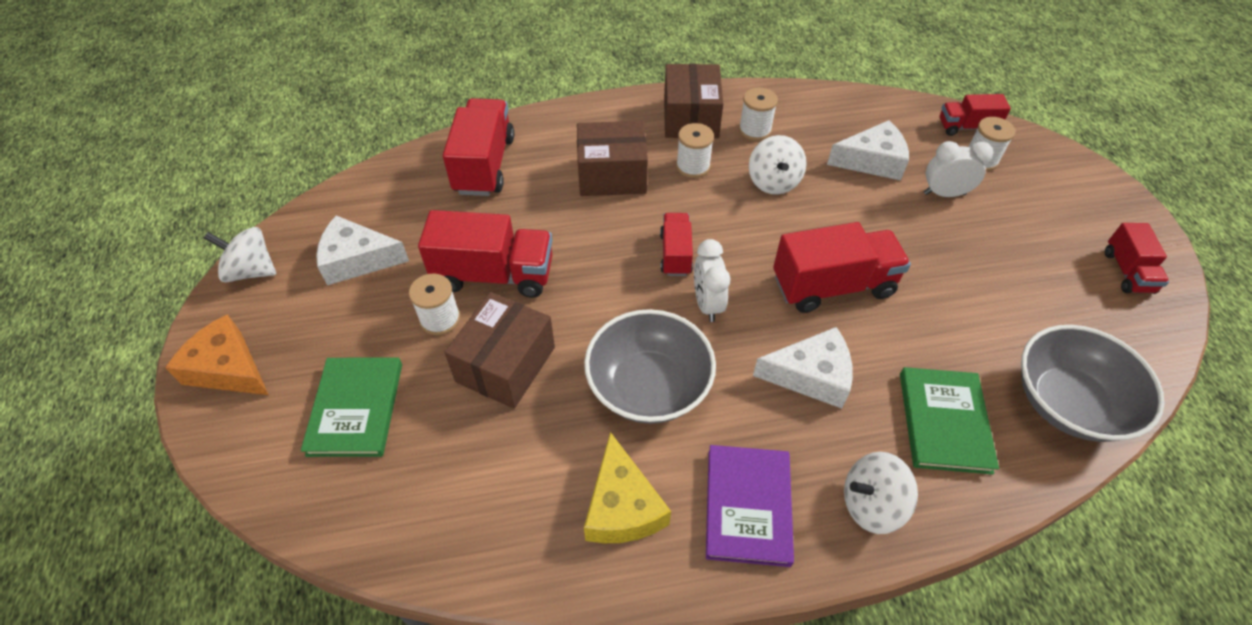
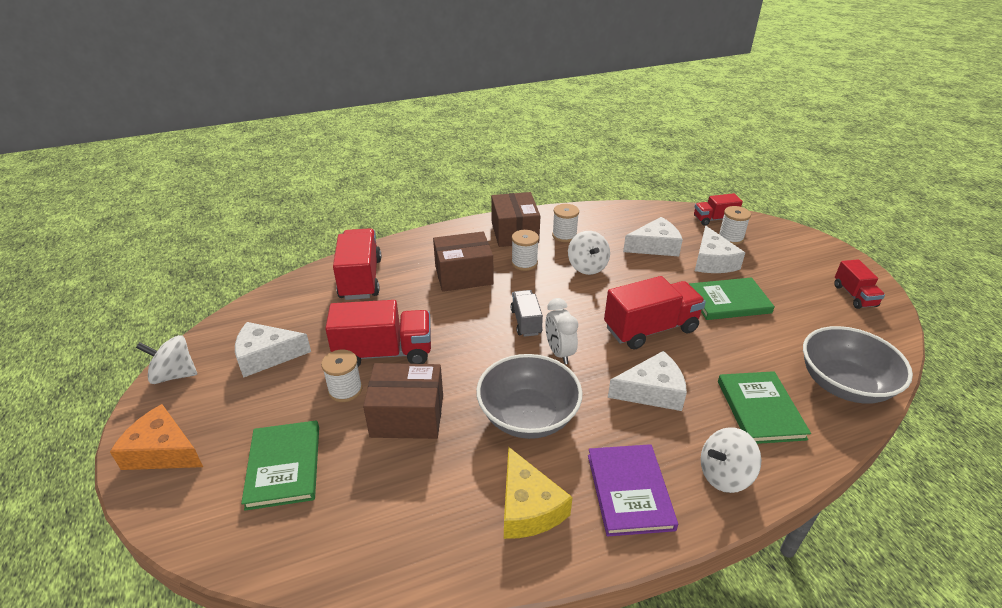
camera: 10 degrees left, 15 degrees down
(506, 364) = (407, 416): brown box -> brown box turned 75 degrees clockwise
(675, 254) = (526, 322): red truck -> grey truck
(944, 193) = (712, 261): white clock -> white cheese
(949, 258) = (728, 301): none -> green book

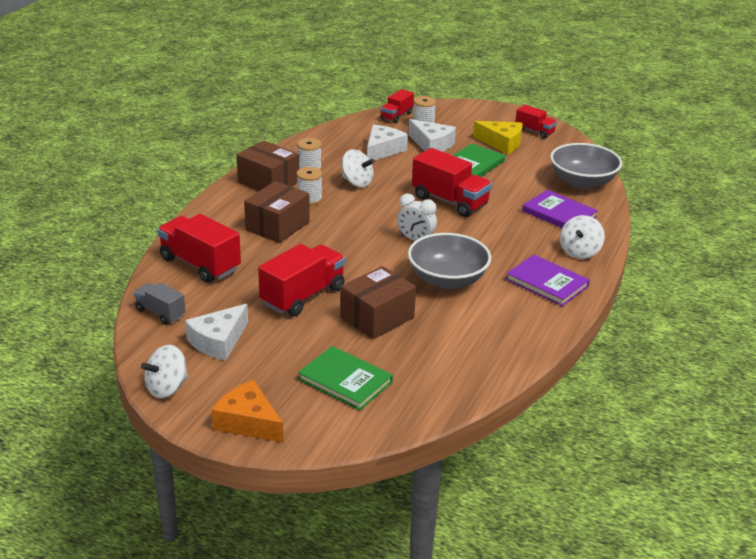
camera: 45 degrees left, 5 degrees down
(163, 451) = (248, 422): orange cheese -> orange cheese turned 60 degrees clockwise
(345, 390) = (313, 327): white spool -> none
(526, 322) = (368, 233): grey truck -> grey truck (160, 313)
(528, 507) = (509, 317): yellow cheese -> yellow cheese (501, 143)
(650, 329) = (450, 201): red truck -> red truck turned 105 degrees clockwise
(652, 391) = (495, 233): white cheese -> none
(760, 409) = (559, 214): green book -> purple book

